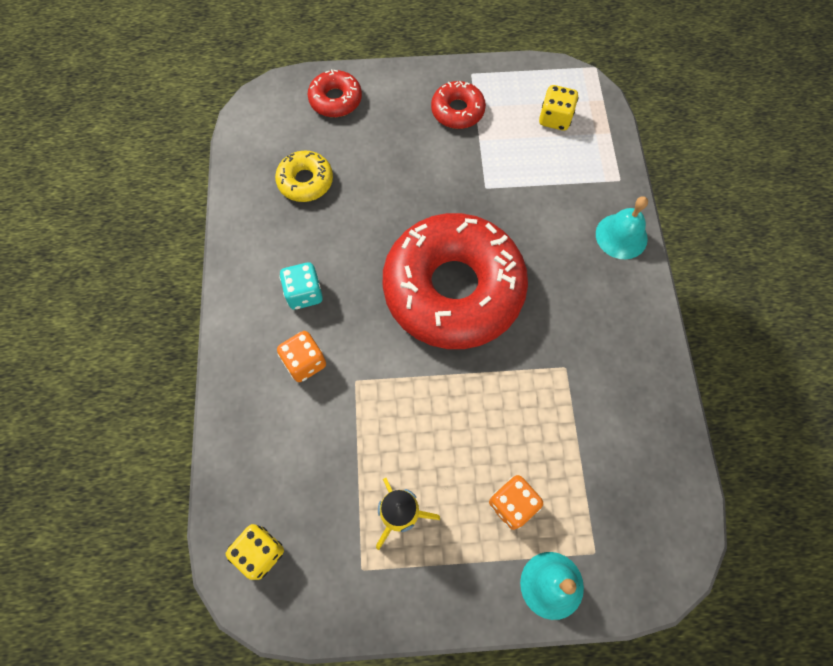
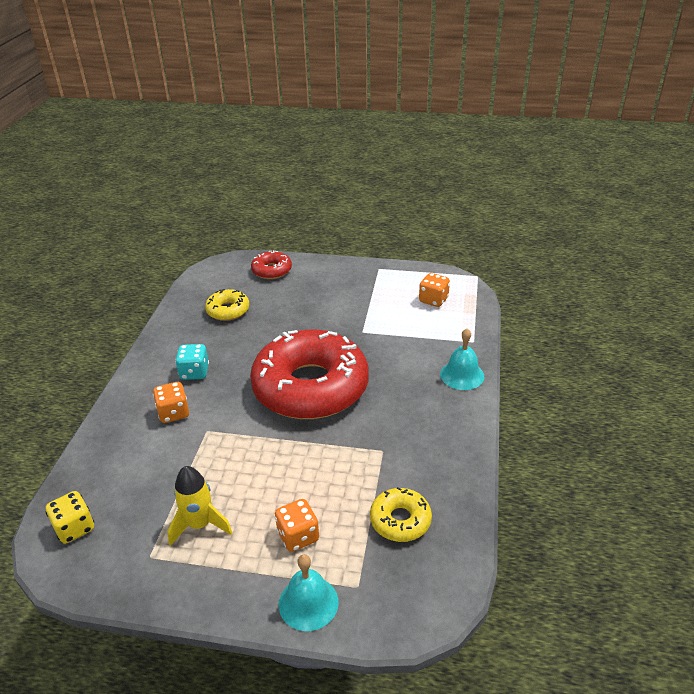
camera: 15 degrees right, 30 degrees down
(457, 111) = (359, 287): red donut -> none
(555, 119) = (433, 300): yellow dice -> orange dice
(613, 459) = (400, 520): none -> yellow donut

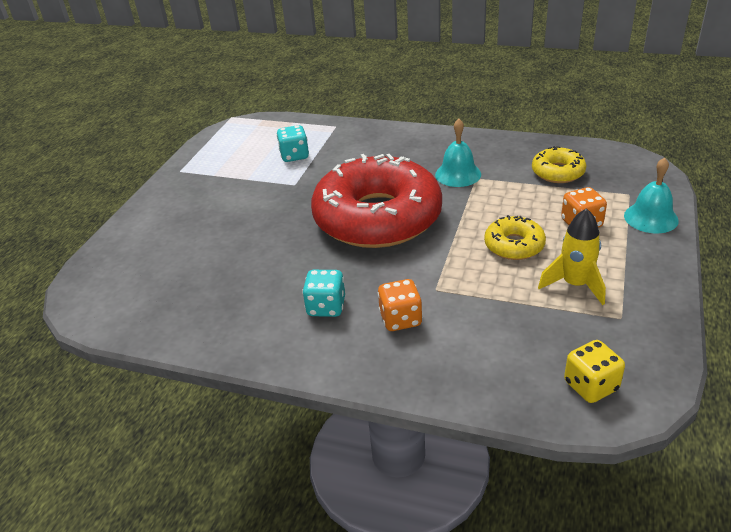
camera: 80 degrees left, 0 degrees up
(228, 310) = (202, 285): yellow donut -> yellow donut (514, 245)
(271, 270) = (129, 250): red donut -> none
(410, 324) = (294, 156): none -> turquoise dice
(433, 300) = (260, 141): orange dice -> none
(462, 375) = (382, 134): turquoise bell -> turquoise bell (458, 174)

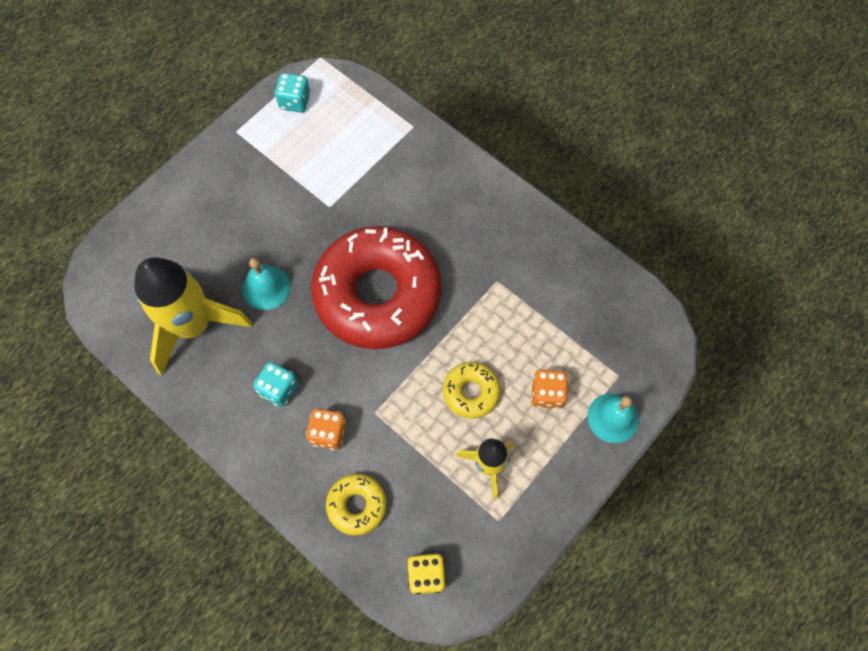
camera: 20 degrees right, 30 degrees up
(207, 294) = (193, 326): none -> yellow rocket
(294, 156) = (350, 160): turquoise dice -> turquoise dice (295, 102)
(458, 174) = (484, 267): turquoise bell -> turquoise bell (266, 287)
(558, 172) = (577, 311): yellow donut -> yellow donut (357, 505)

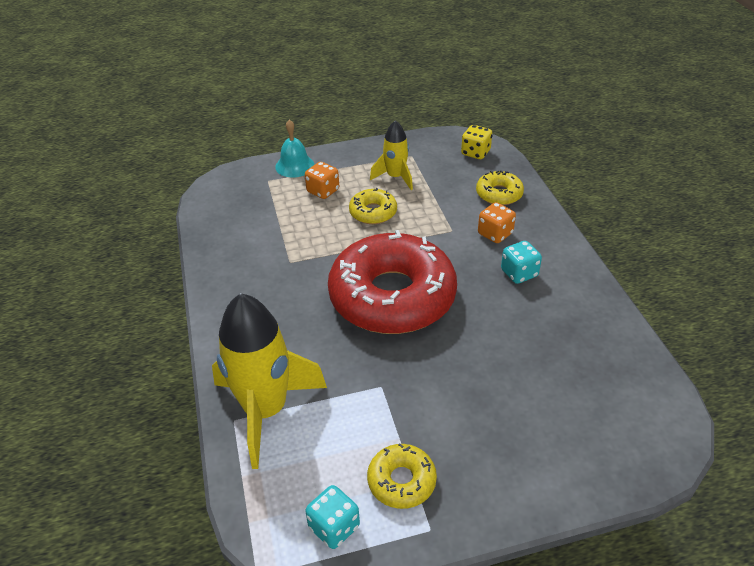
camera: 145 degrees left, 25 degrees down
(193, 326) = (575, 349): yellow rocket -> yellow rocket (266, 410)
(266, 287) = (488, 347): turquoise bell -> none
(271, 149) = (401, 481): none -> yellow donut

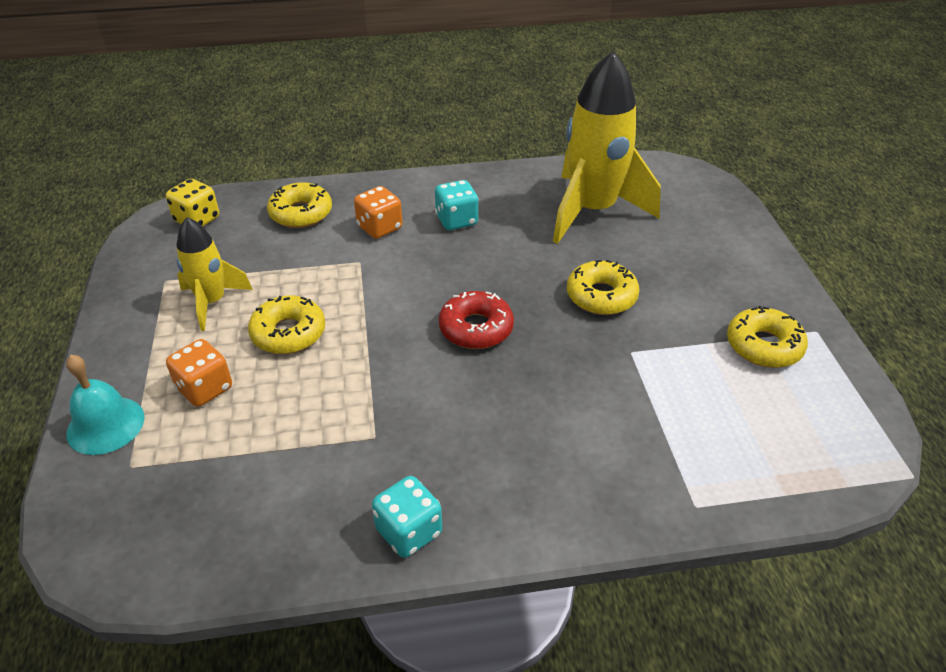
camera: 85 degrees left, 0 degrees up
(266, 410) = (677, 468): yellow rocket -> yellow rocket (592, 211)
(334, 527) = (834, 405): turquoise dice -> turquoise dice (409, 531)
(392, 296) = (476, 328): red donut -> red donut, size x0.43
(444, 367) = (601, 296): none -> yellow donut

